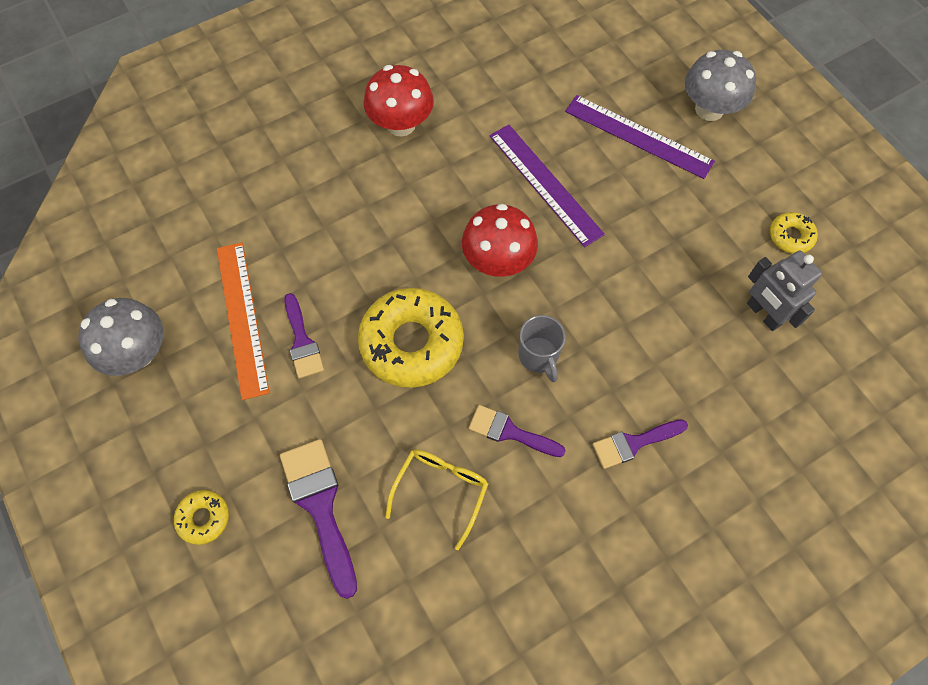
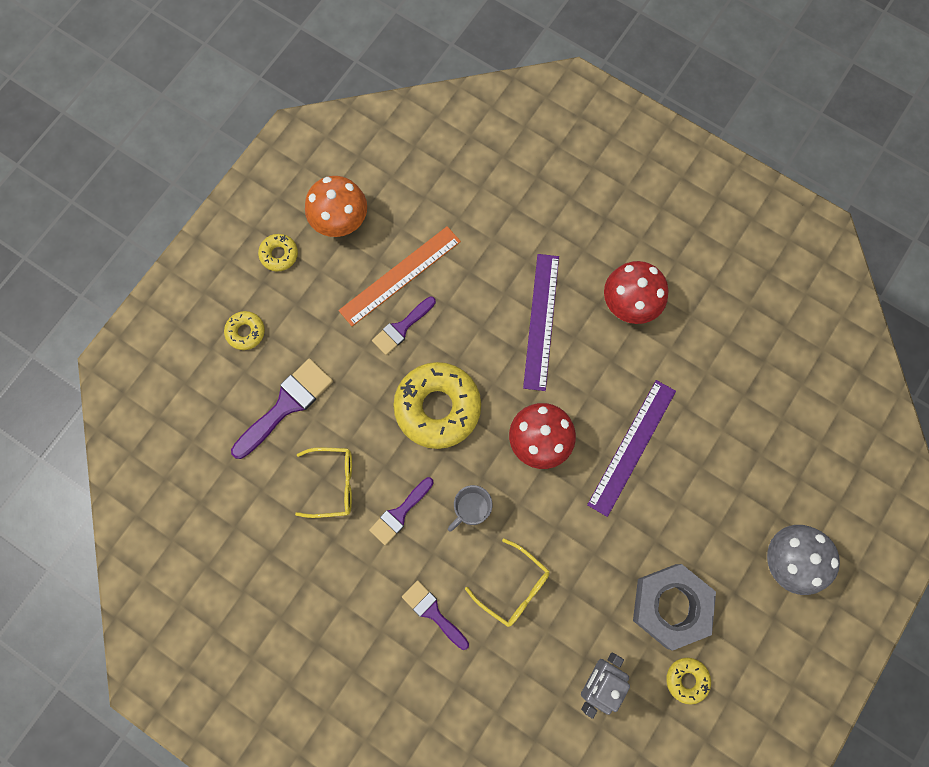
camera: 65 degrees right, 10 degrees up
(133, 438) = (279, 254): none -> yellow donut
(138, 353) = (340, 221): grey mushroom -> orange mushroom
(510, 432) = (399, 513): purple brush -> purple brush turned 135 degrees counterclockwise
(638, 136) = (723, 507): purple ruler -> purple ruler (541, 321)
(640, 350) = (514, 587): none -> yellow glasses
(714, 219) = (670, 606): none -> grey nut

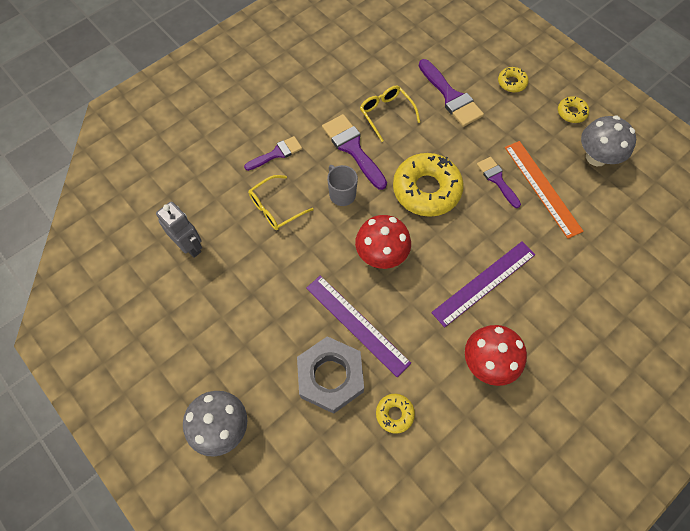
camera: 105 degrees right, 10 degrees down
(333, 483) = (386, 113): yellow glasses -> yellow glasses turned 135 degrees clockwise
(340, 221) = (596, 157): orange mushroom -> grey mushroom
(399, 513) = (352, 148): purple brush -> purple brush, size x1.57
(541, 321) = (484, 283): purple ruler -> purple ruler turned 60 degrees counterclockwise
(670, 606) = (221, 315): grey nut -> grey nut (330, 377)
(687, 680) = (163, 310): yellow donut -> yellow donut (394, 414)

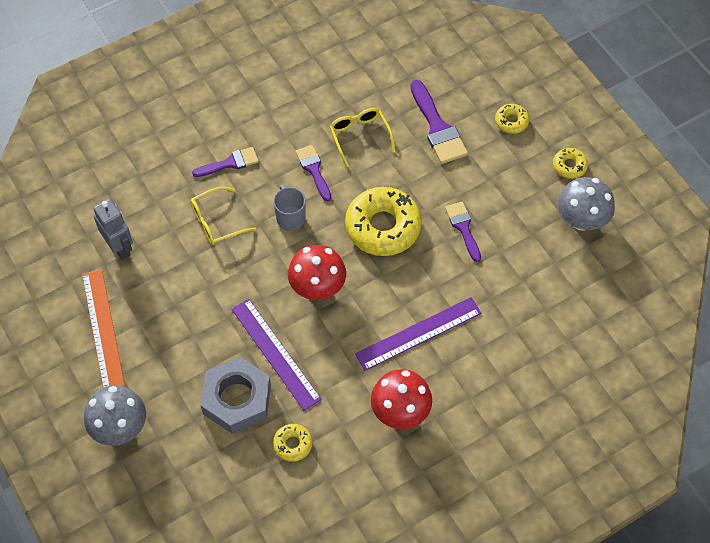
camera: 10 degrees right, 5 degrees down
(352, 148) = (313, 170): purple brush -> purple brush, size x0.64
(542, 188) = (510, 244): orange ruler -> orange ruler (103, 329)

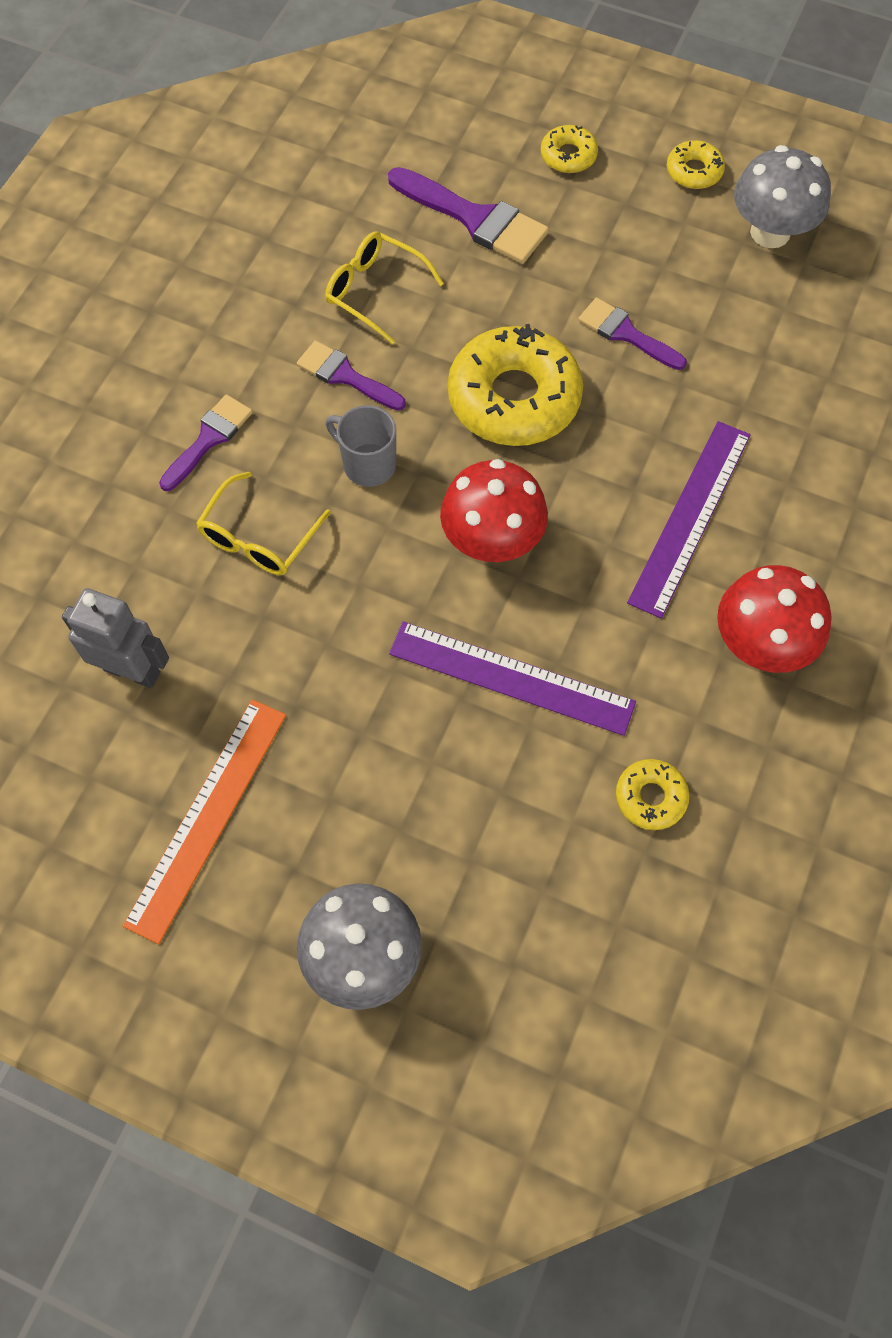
camera: 35 degrees left, 5 degrees up
(103, 329) = (207, 817): orange ruler -> orange ruler turned 75 degrees clockwise
(237, 399) = (510, 785): grey nut -> none

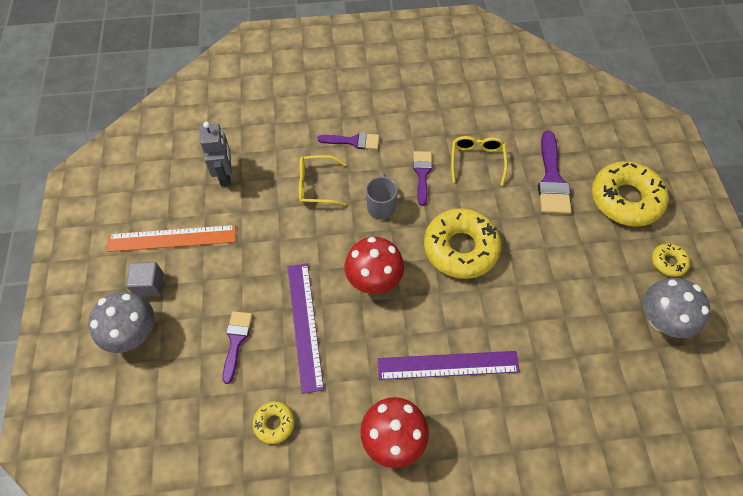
camera: 60 degrees right, 5 degrees down
(281, 893) = (149, 285): none -> grey cube
(568, 156) = (625, 199): yellow donut -> yellow donut, size x2.12
(625, 334) = (537, 280): purple brush -> purple brush (236, 341)

